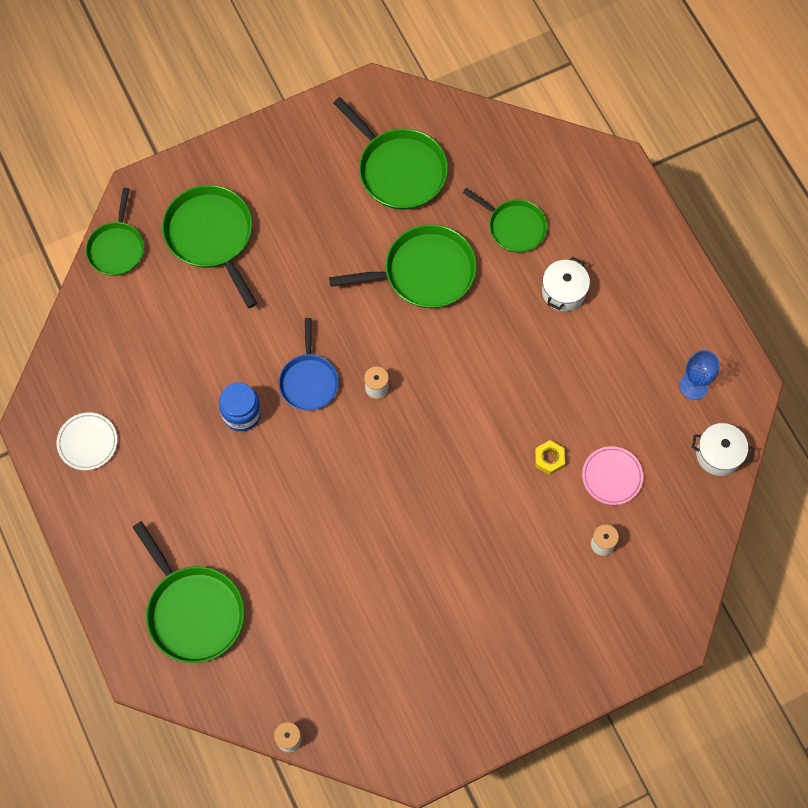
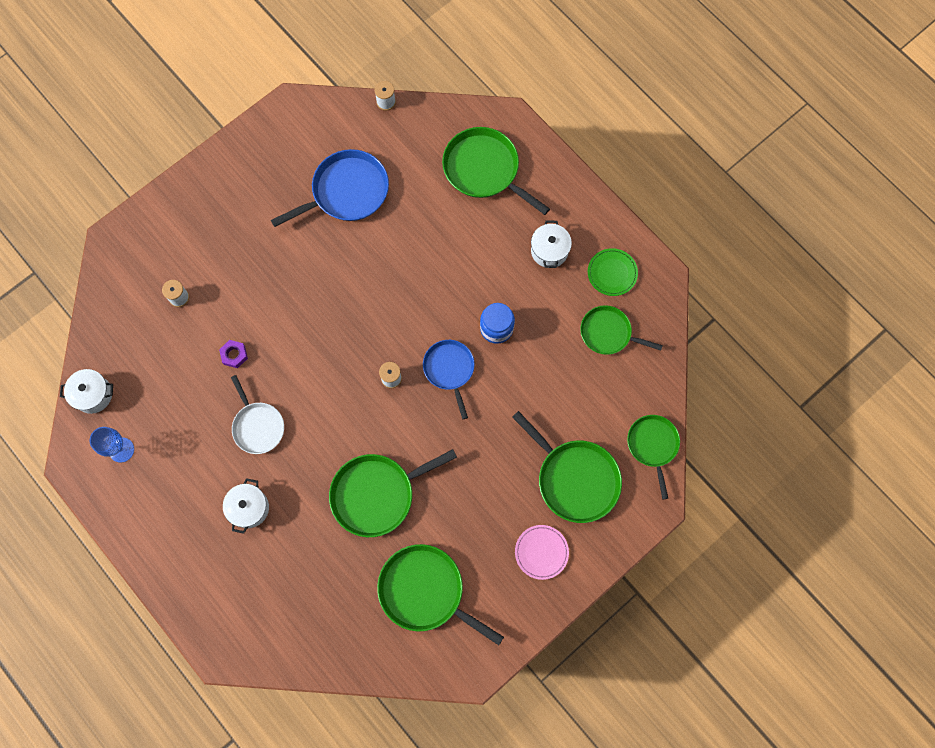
camera: 165 degrees right, 5 degrees up
(87, 442) = (612, 273): white plate -> green plate
(150, 488) = (549, 251): none -> white pot
(371, 627) = (346, 192): none -> blue pan
(514, 227) = (306, 560): green pan -> green pan (608, 333)
(538, 373) = (257, 426): none -> white pan
(549, 459) = (234, 355): yellow nut -> purple nut
(612, 476) = (180, 353): pink plate -> pink plate (541, 552)

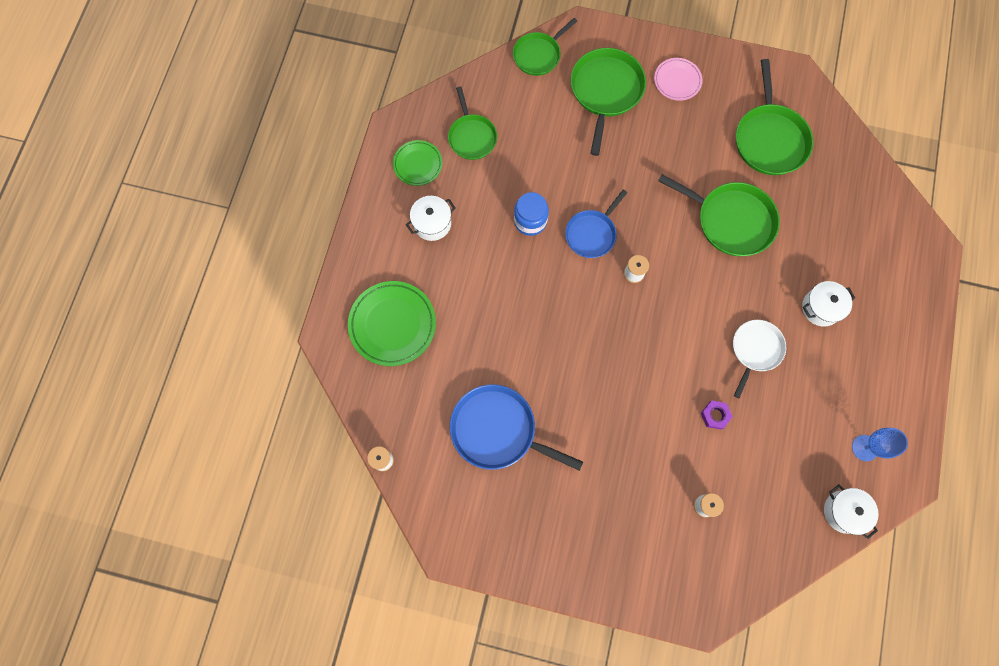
camera: 125 degrees left, 0 degrees up
(484, 170) = (392, 324): green pan -> green plate

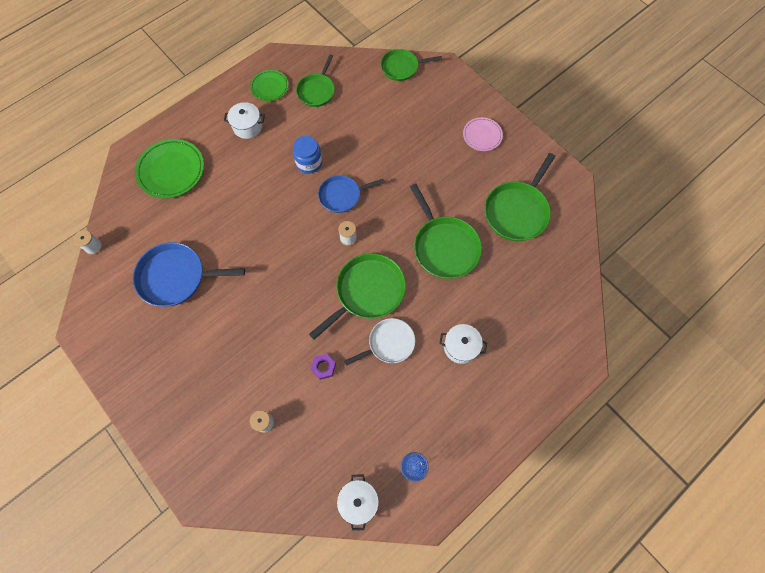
camera: 35 degrees right, 5 degrees down
(498, 430) = (176, 277): blue pan -> blue pan turned 60 degrees counterclockwise
(605, 91) = (427, 114): green pan -> green pan (367, 292)

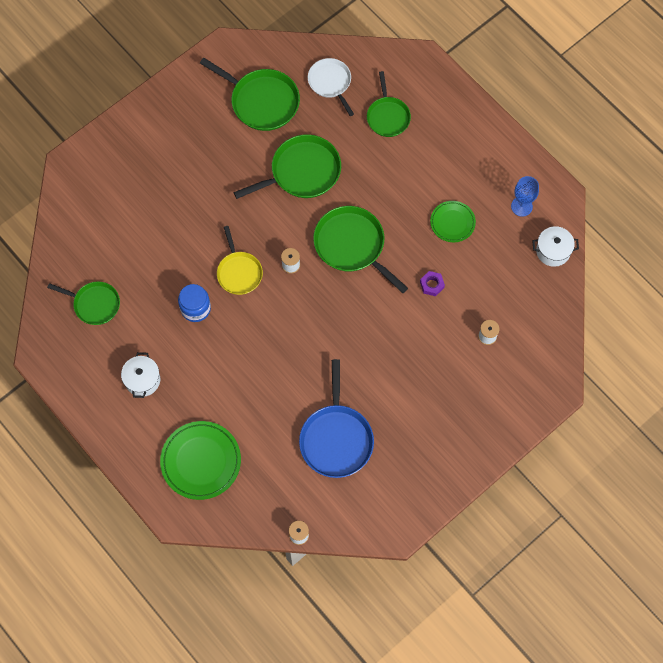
camera: 90 degrees left, 0 degrees up
(270, 87) = (85, 359): green plate -> green plate (452, 222)
(342, 195) = (239, 272): blue pan -> yellow pan
(389, 343) = (406, 225): white pan -> white pan (330, 83)
(402, 67) = (65, 210): green pan -> green pan (387, 116)
(460, 347) = (408, 161): white pot -> none
(482, 135) = (166, 129): pink plate -> none

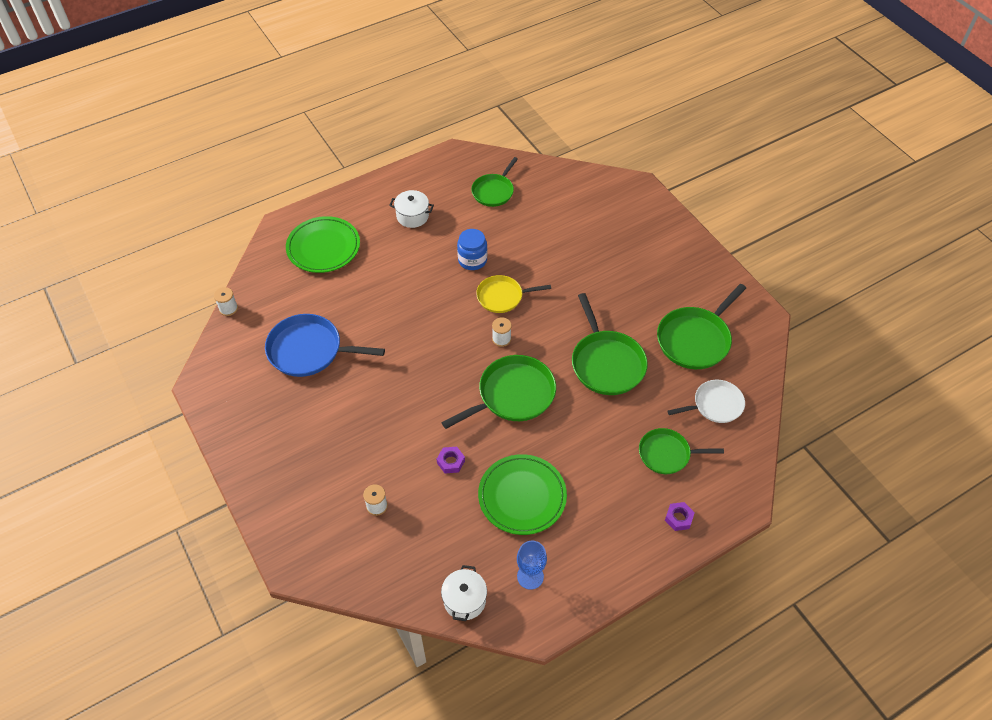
camera: 100 degrees right, 15 degrees down
(446, 104) = (678, 518): none -> purple nut
(452, 222) = (522, 496): green plate -> green plate, size x1.67

